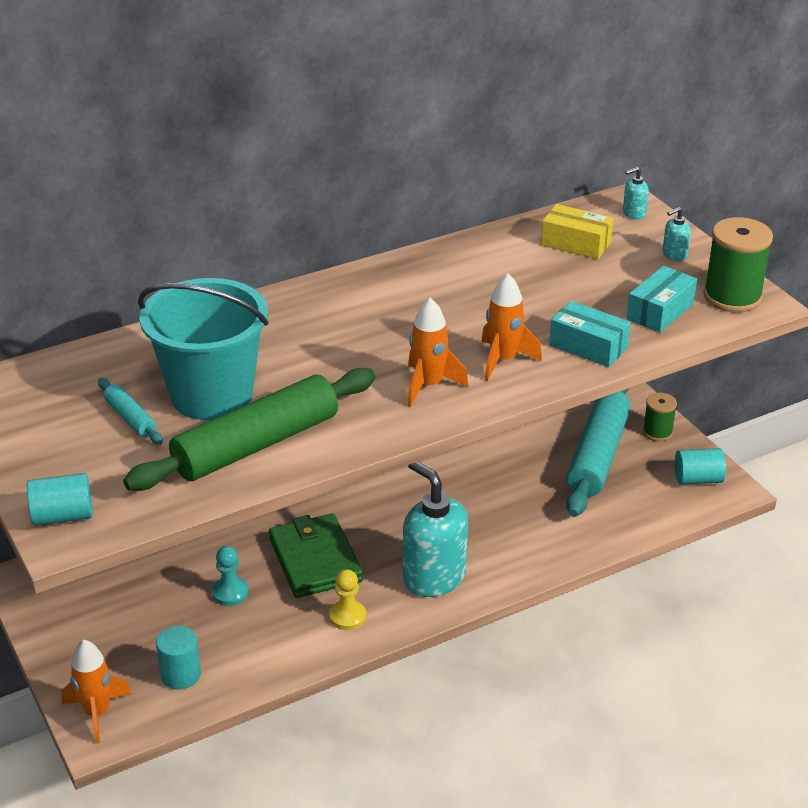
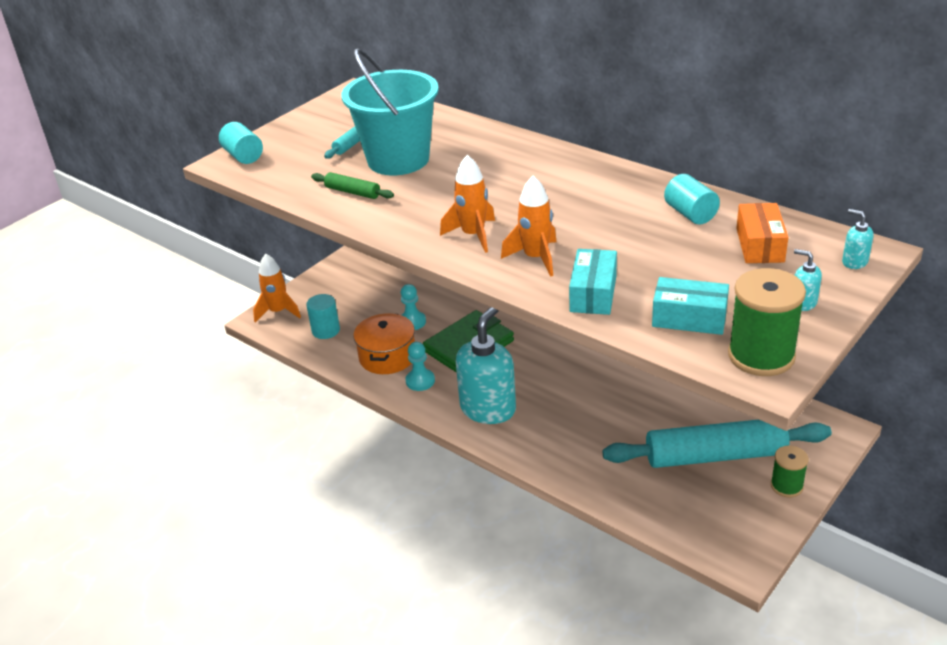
camera: 70 degrees right, 0 degrees up
(256, 445) = (352, 192): green rolling pin -> green rolling pin, size x0.44
(281, 632) = (387, 356): none -> orange pot
(347, 616) = (420, 381): yellow pawn -> turquoise pawn
(576, 243) = (760, 245): yellow box -> orange box
(698, 479) = (738, 533): turquoise cylinder -> turquoise cylinder (690, 214)

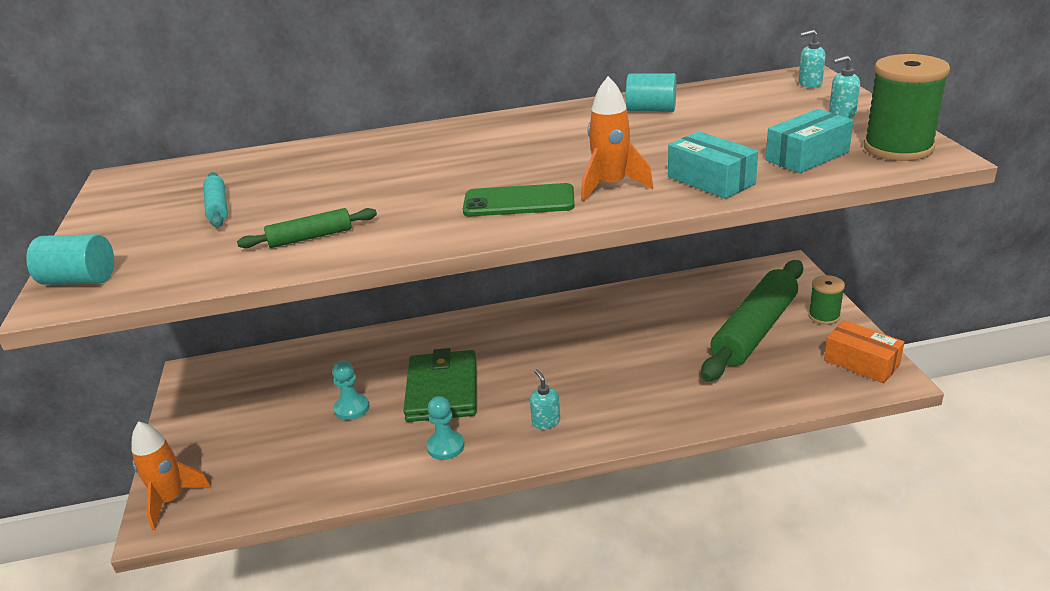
camera: 50 degrees left, 5 degrees down
(326, 330) = (265, 477): turquoise cylinder -> none
(387, 356) = (376, 451): orange pot -> none
(398, 160) = (305, 195): turquoise bucket -> none
(473, 235) = (519, 201): orange rocket -> green phone
(488, 409) = (546, 421): turquoise soap dispenser -> turquoise soap dispenser, size x0.42
(715, 455) = (754, 330): turquoise rolling pin -> green rolling pin
(760, 245) = (738, 103): orange box -> orange box (861, 362)

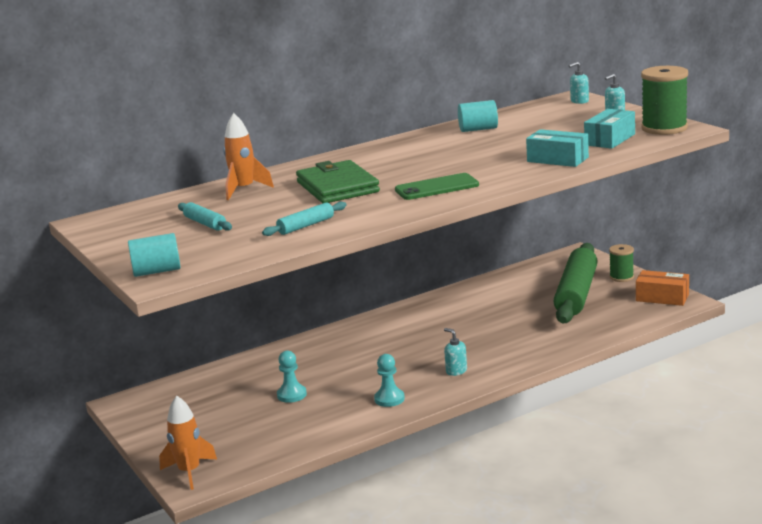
camera: 20 degrees left, 10 degrees down
(310, 237) = (306, 226): green rolling pin -> turquoise rolling pin
(442, 390) = (358, 371): green wallet -> green wallet (337, 187)
(611, 186) = (493, 171): orange rocket -> orange rocket (244, 190)

